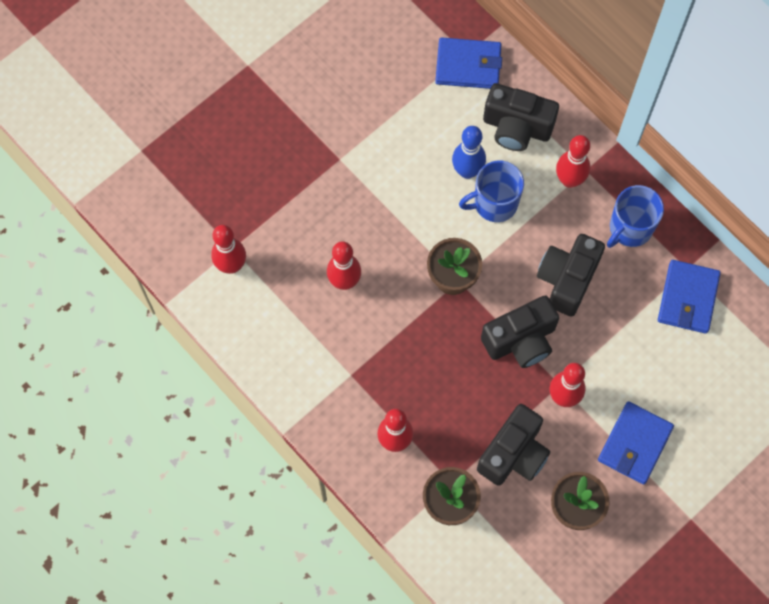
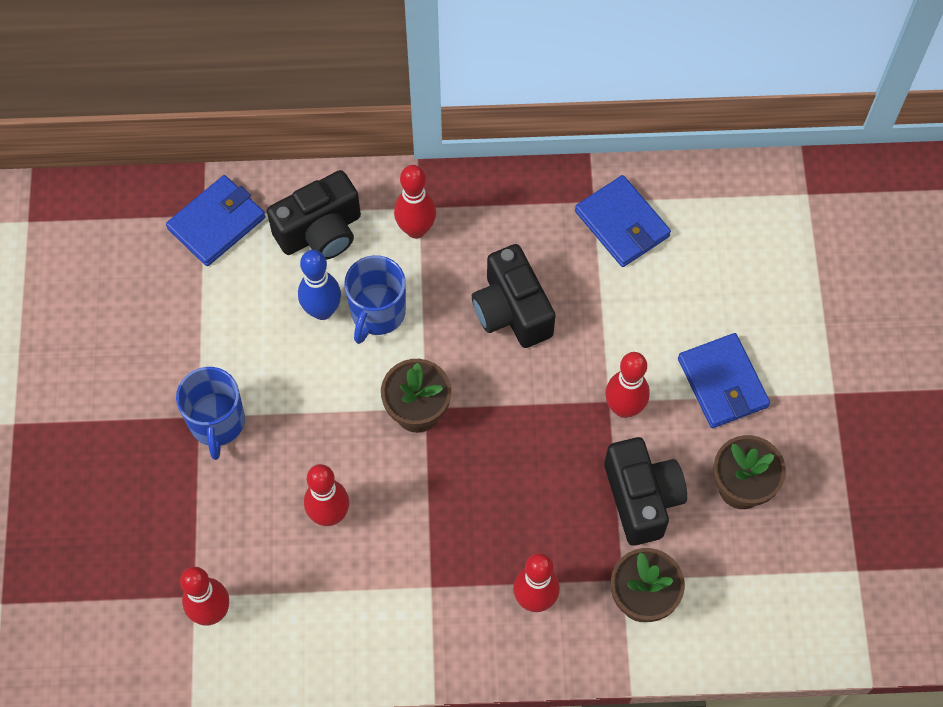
camera: 50 degrees left, 5 degrees down
(521, 340) = (535, 400): black camera -> none
(629, 228) = (510, 217): blue mug -> blue mug (217, 423)

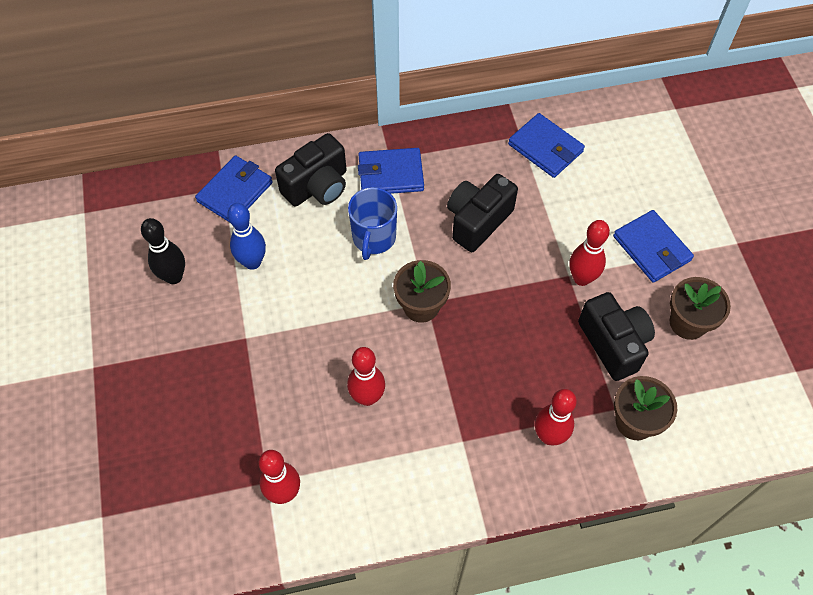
camera: 10 degrees left, 5 degrees down
(125, 324) = (174, 277): none -> black bowling pin
(217, 423) = (261, 340): blue mug -> none
(322, 310) = (330, 243): blue bowling pin -> blue bowling pin (252, 262)
(416, 229) = (391, 174): red bowling pin -> blue wallet
(512, 311) = (477, 221): black camera -> black camera turned 75 degrees clockwise

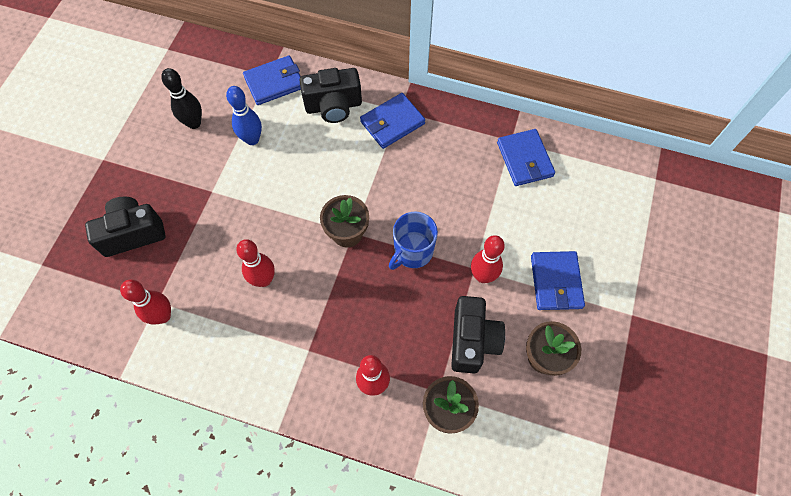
camera: 30 degrees right, 5 degrees up
(373, 238) = (347, 164): blue mug -> blue mug (412, 252)
(391, 174) = (392, 123): blue wallet -> blue wallet turned 60 degrees counterclockwise
(477, 221) = (432, 190): black camera -> black camera (133, 233)

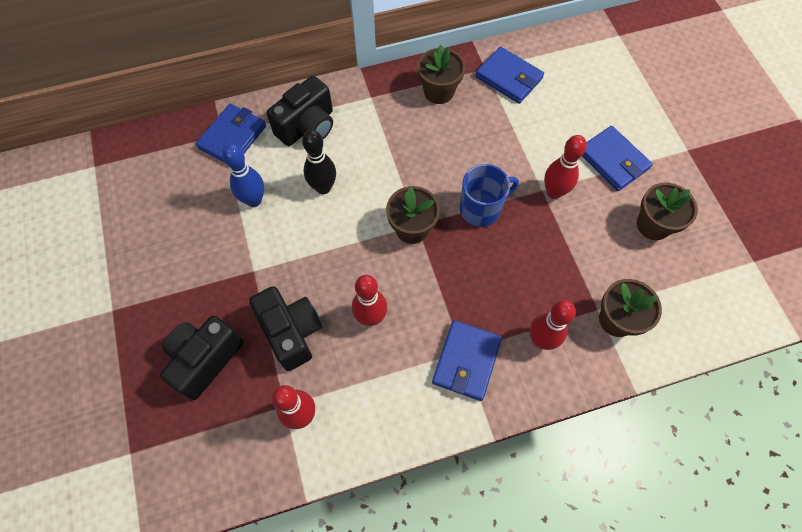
camera: 35 degrees left, 0 degrees up
(194, 123) = (182, 219): black bowling pin -> black bowling pin (323, 187)
(392, 123) = (373, 111): blue wallet -> blue wallet (466, 361)
(412, 252) = (481, 209): blue mug -> blue mug turned 120 degrees counterclockwise
(456, 137) = (439, 91): none -> brown flower pot
(472, 340) = (589, 249): black camera -> black camera (291, 332)

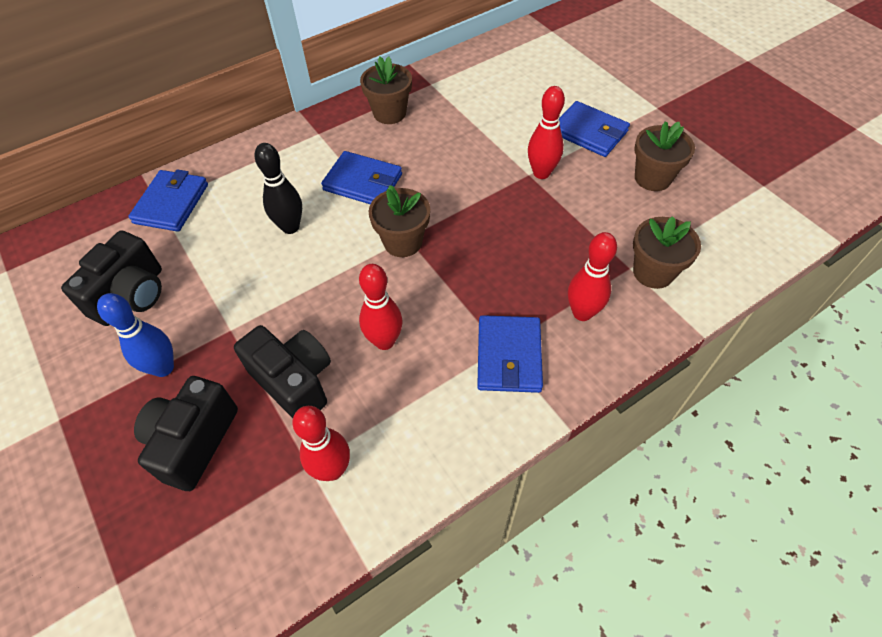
camera: 15 degrees left, 10 degrees down
(254, 200) = (212, 258): blue bowling pin -> blue bowling pin (163, 368)
(307, 127) = (256, 175): black camera -> black camera (132, 296)
(481, 209) = (471, 206): blue mug -> none
(509, 78) = (457, 86): blue wallet -> blue wallet (363, 182)

